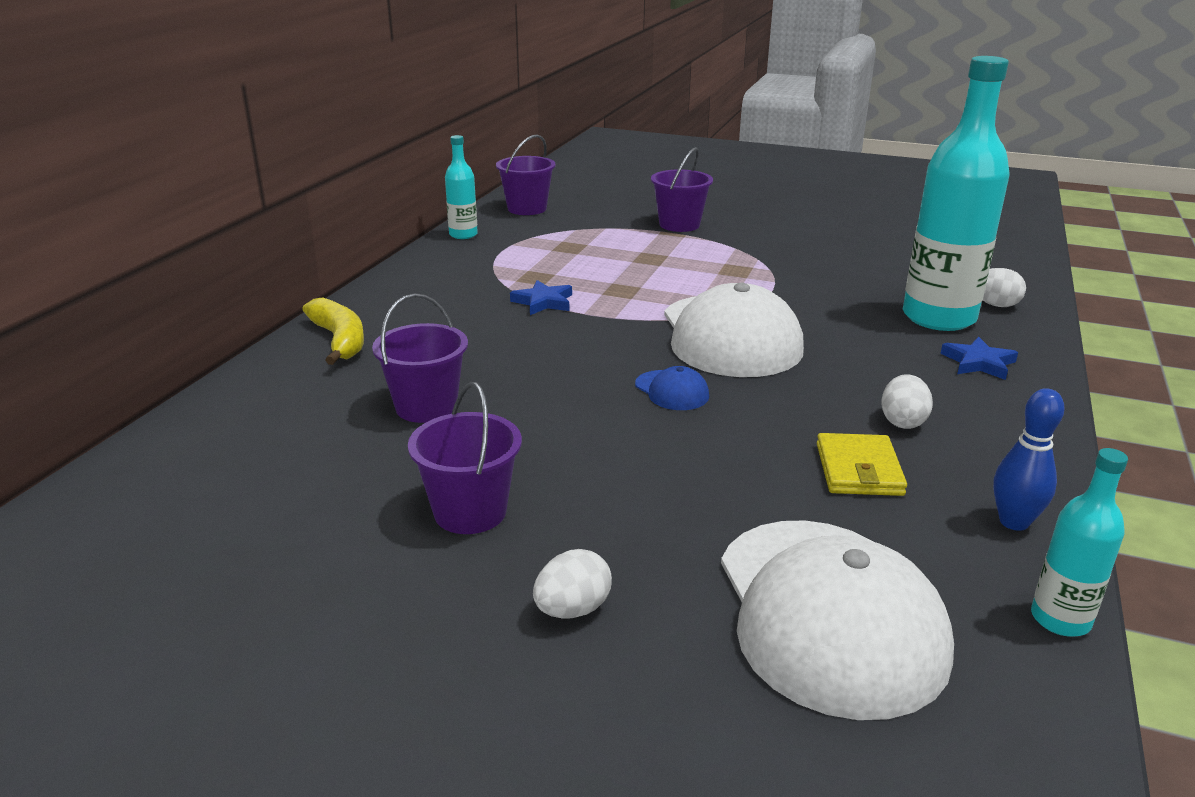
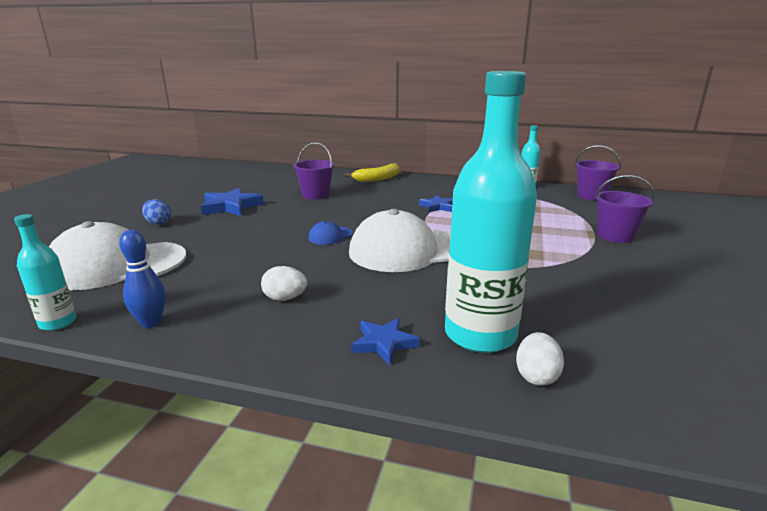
camera: 85 degrees right, 5 degrees down
(470, 512) = (231, 206): purple bucket -> blue star
(572, 609) = (158, 223): white egg -> blue egg
(858, 469) = (231, 280): yellow wallet -> none

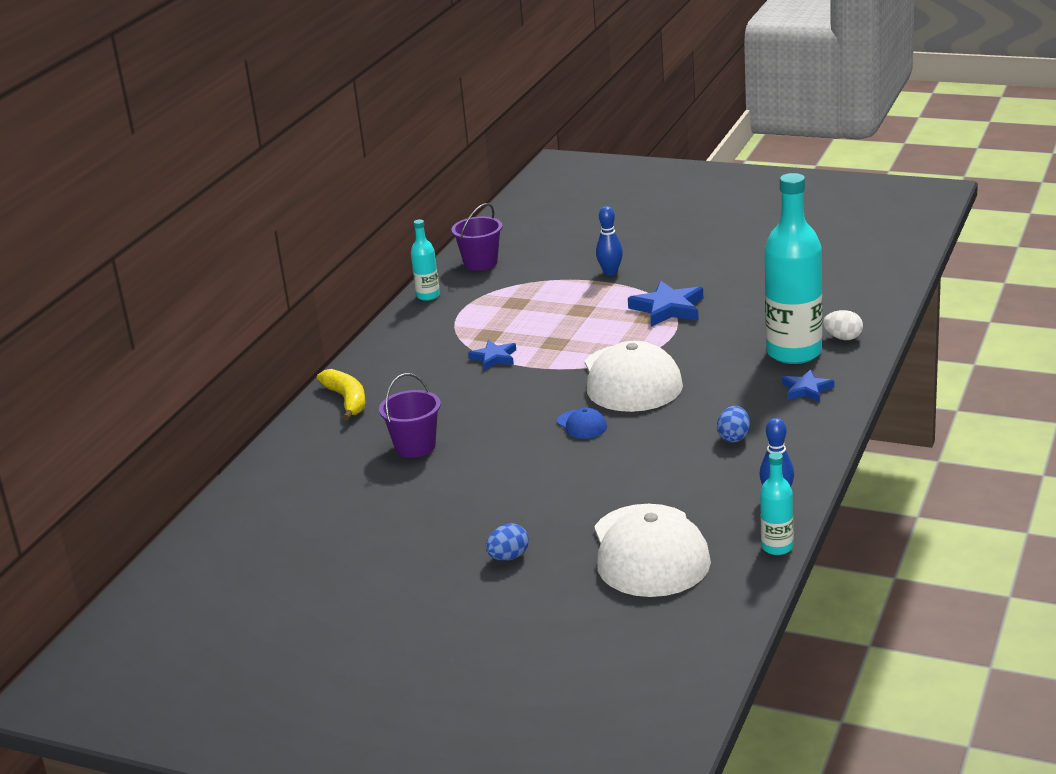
camera: 80 degrees left, 5 degrees up
(231, 206) = (449, 510): blue star -> blue star (668, 308)
(285, 298) = (734, 437): white egg -> blue egg
(615, 236) = (610, 272): purple bucket -> blue bowling pin

